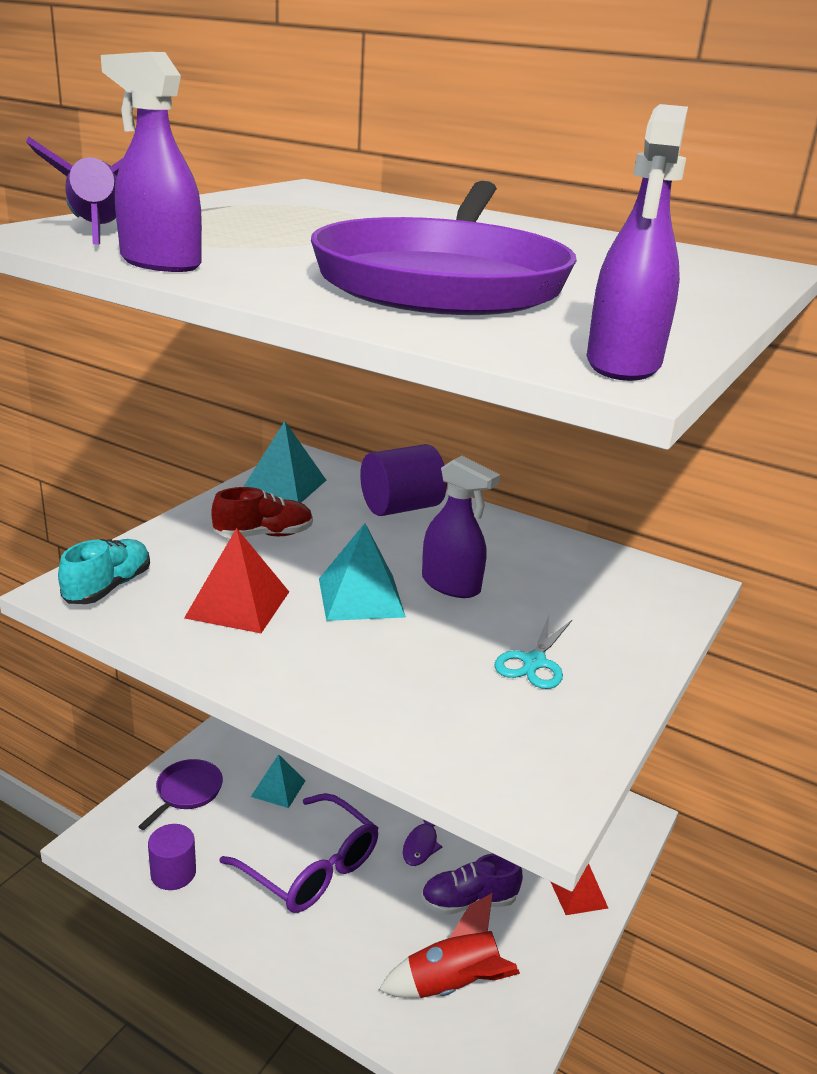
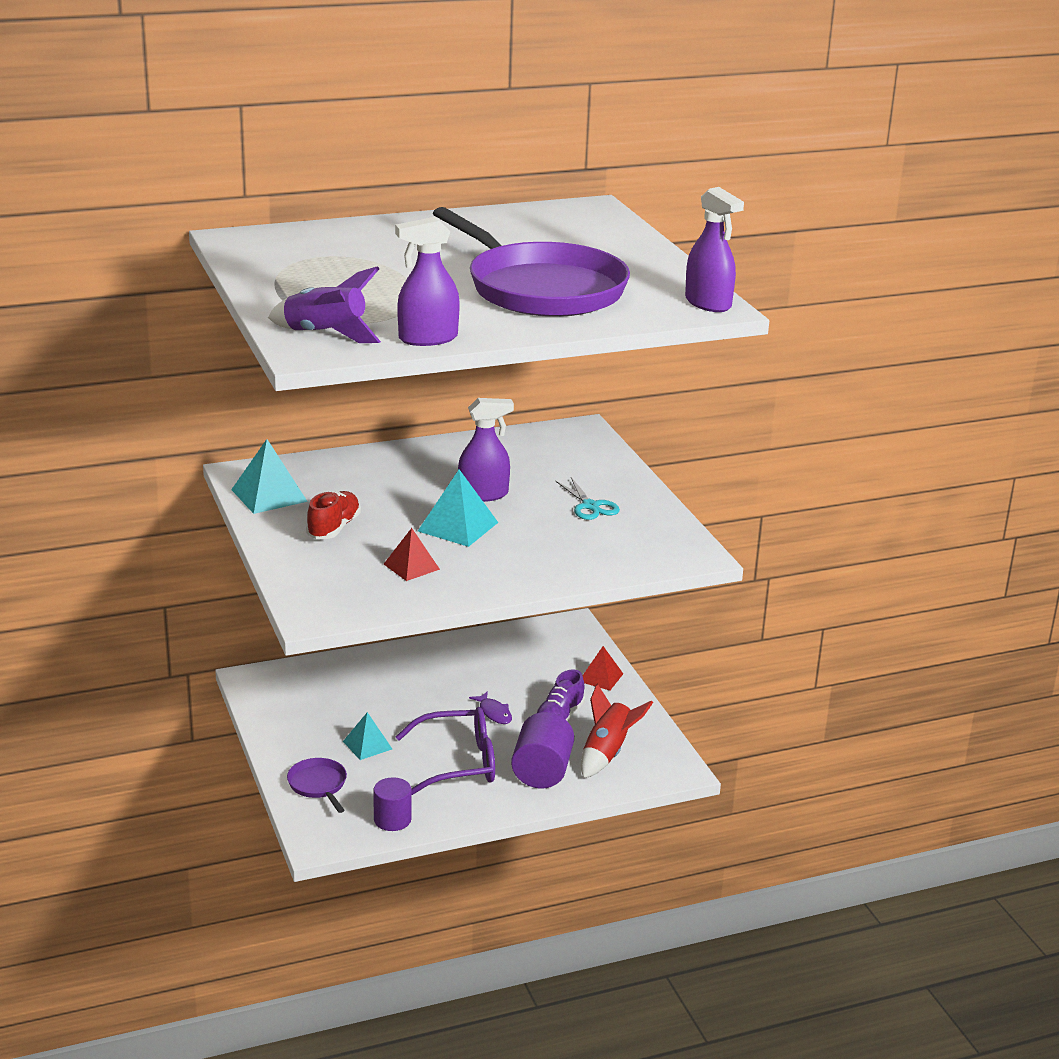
camera: 50 degrees left, 0 degrees up
(108, 587) = (328, 601): turquoise shoe -> none
(237, 604) = (411, 566): red pyramid -> red pyramid, size x0.66
(401, 507) = (365, 469): purple cylinder -> purple cylinder (542, 772)

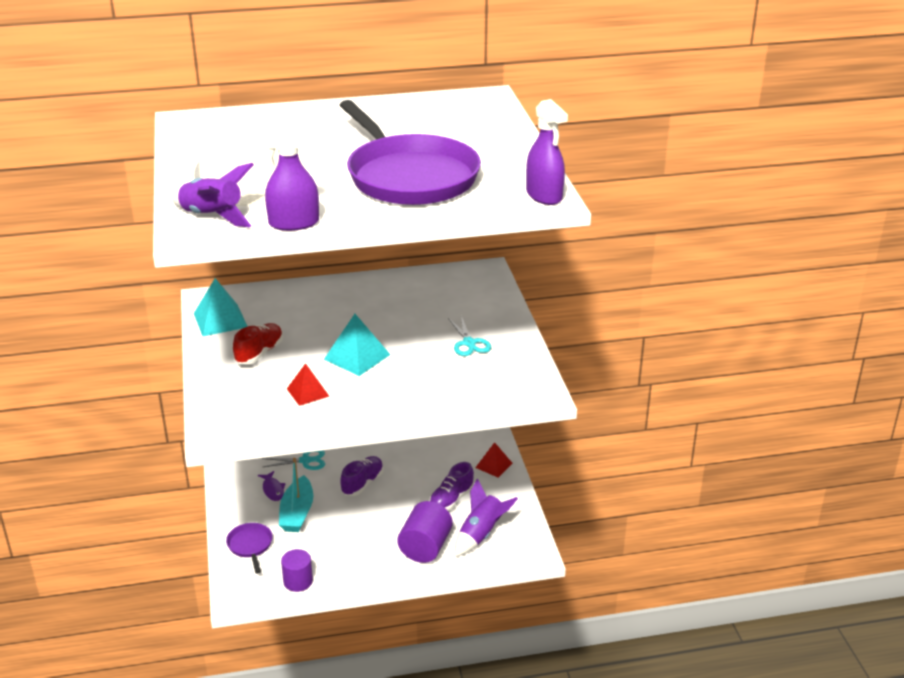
camera: 10 degrees right, 5 degrees up
(359, 686) = (305, 460): none -> turquoise scissors
(367, 745) = (297, 513): turquoise pyramid -> turquoise boat
(441, 707) = (362, 483): none -> purple shoe
(459, 763) = (363, 534): purple glasses -> none
(483, 494) = (387, 328): purple spray bottle -> none
(494, 713) = (402, 491): purple fish -> purple fish (273, 490)
(607, 753) = (481, 534): red rocket -> purple rocket

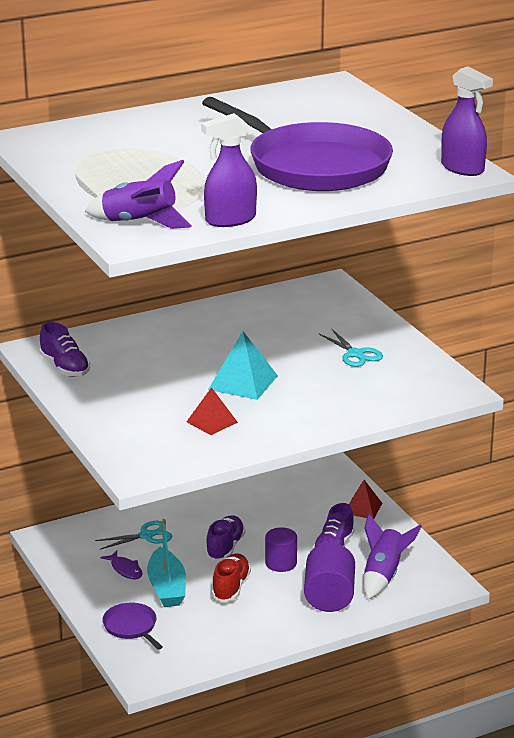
camera: 15 degrees left, 5 degrees down
(220, 320) = (65, 368): turquoise pyramid -> purple shoe
(259, 353) = (132, 393): red shoe -> red shoe (231, 587)
(298, 581) = (205, 651): purple cylinder -> purple cylinder (281, 563)

